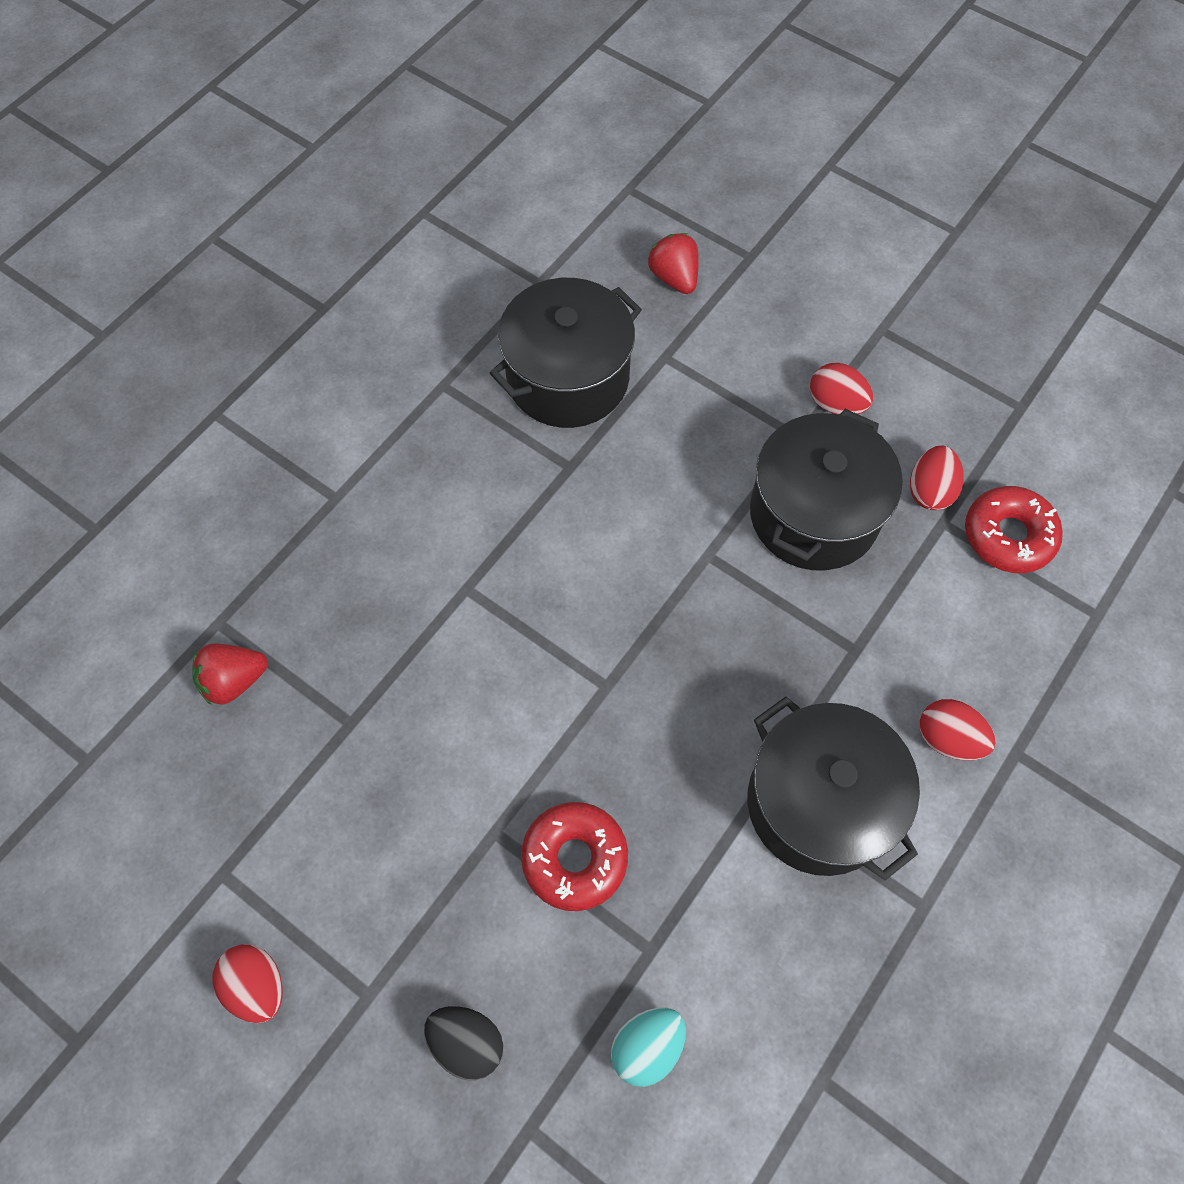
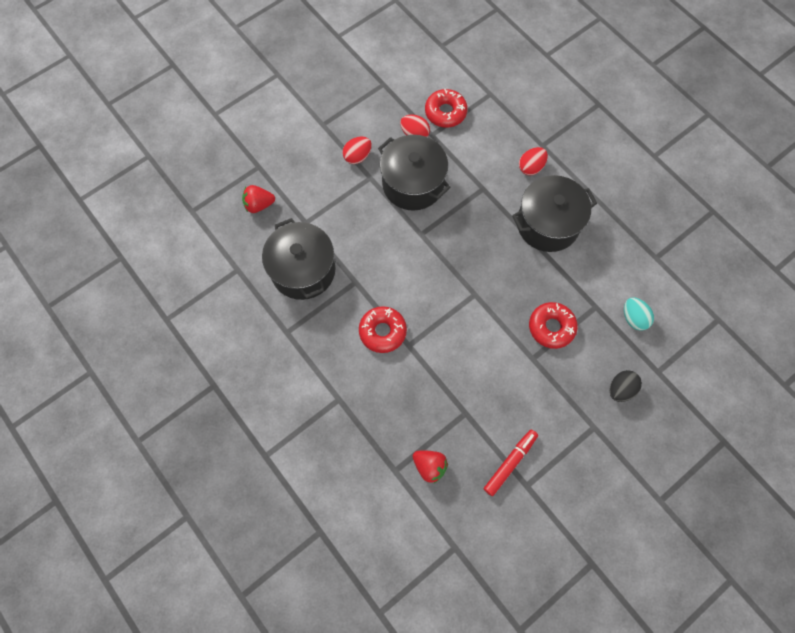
camera: 75 degrees left, 5 degrees up
(234, 680) = (429, 466): red strawberry -> red strawberry turned 45 degrees counterclockwise
(257, 986) = (581, 476): red egg -> none
(263, 830) = (510, 463): none -> red marker
(482, 536) = (382, 331): none -> red donut

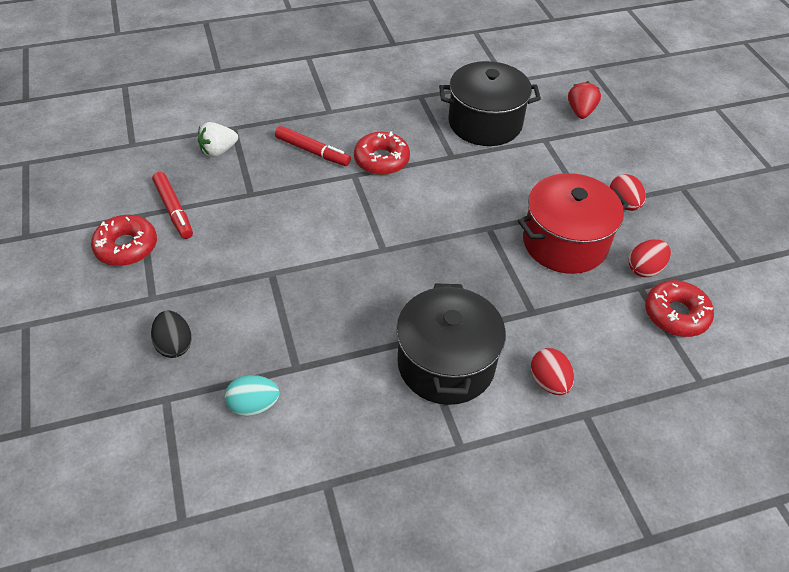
camera: 110 degrees right, 20 degrees down
(396, 389) = (312, 151): none -> red marker
(413, 184) = (565, 242): black pot -> red pot
(429, 466) = (218, 151): red strawberry -> white strawberry
(551, 327) = (298, 307): red donut -> red donut (126, 247)

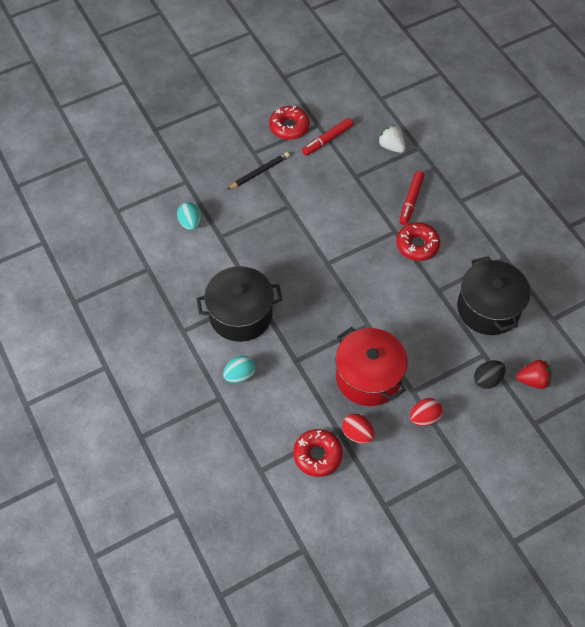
camera: 80 degrees right, 10 degrees up
(174, 345) = (222, 174): black egg -> black egg (487, 379)
(193, 297) = (259, 172): none -> black pencil
(549, 382) = (240, 375): red egg -> turquoise egg

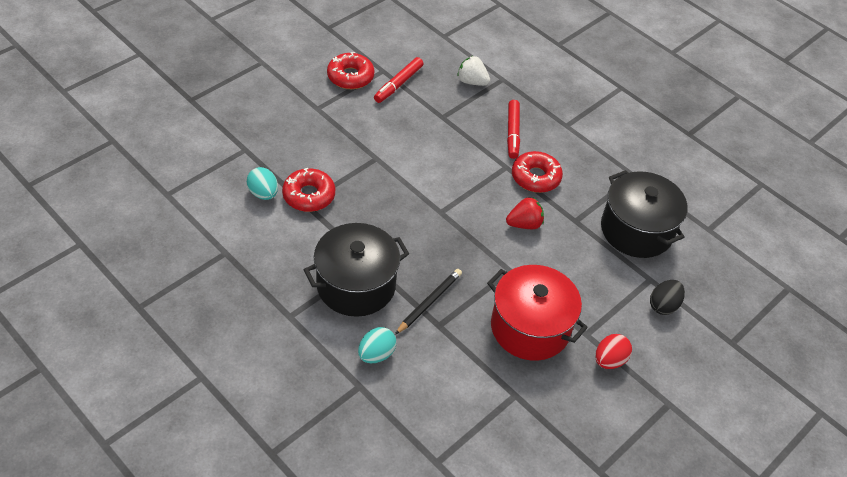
camera: 20 degrees left, 10 degrees down
(259, 172) = (330, 127): black pencil -> black pencil (429, 302)
(317, 455) = (500, 429): red donut -> red donut (309, 195)
(357, 434) = (539, 394): red egg -> none
(533, 380) = (712, 297): red strawberry -> red strawberry (524, 224)

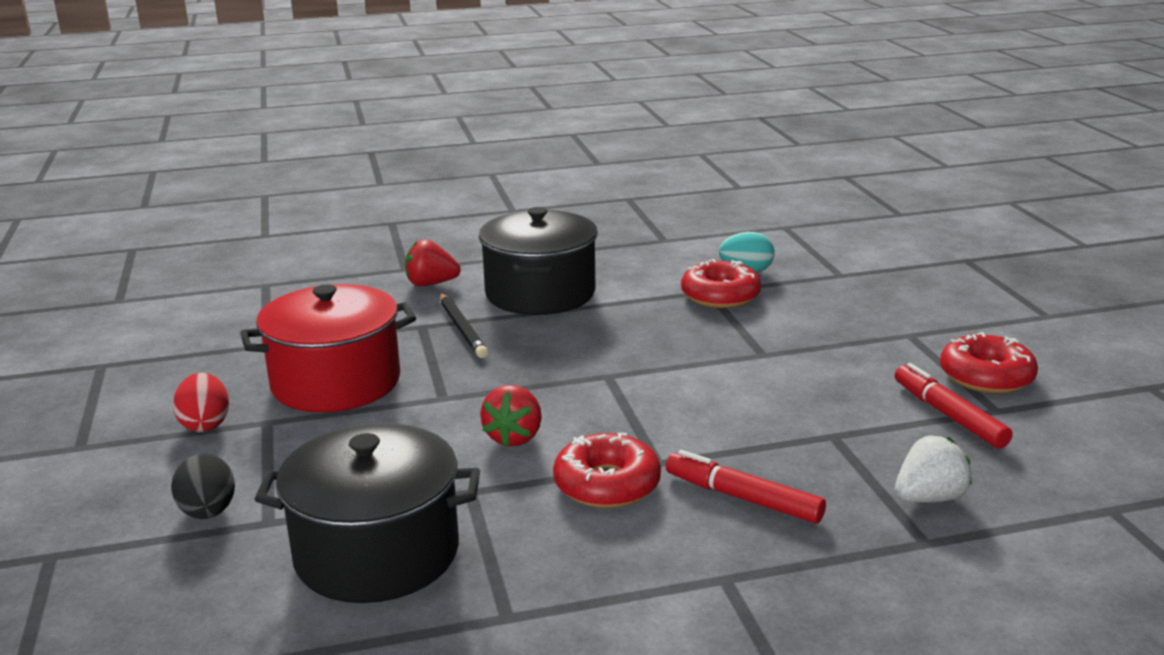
camera: 125 degrees right, 25 degrees down
(376, 354) = (431, 284): turquoise egg -> red strawberry

